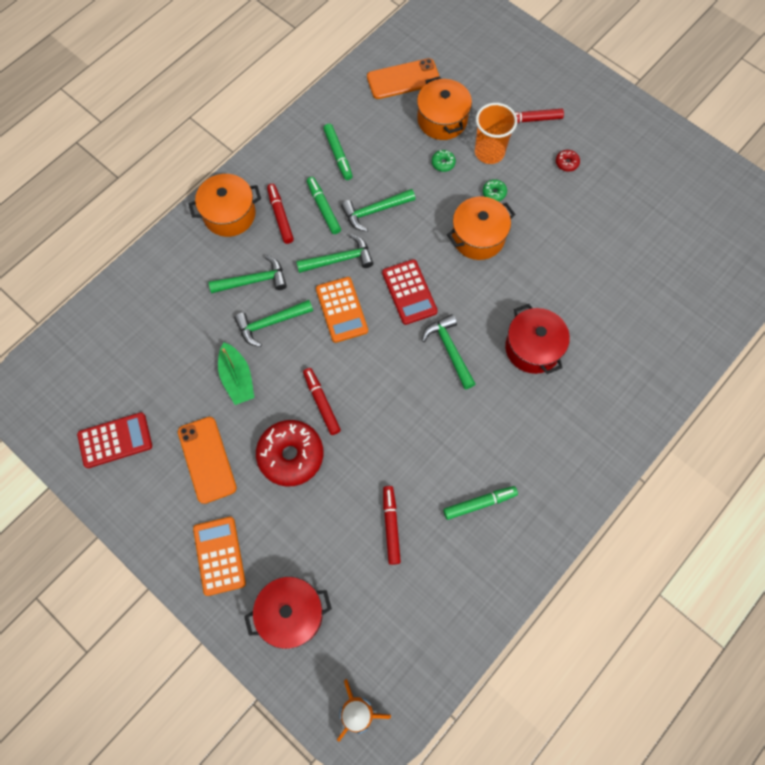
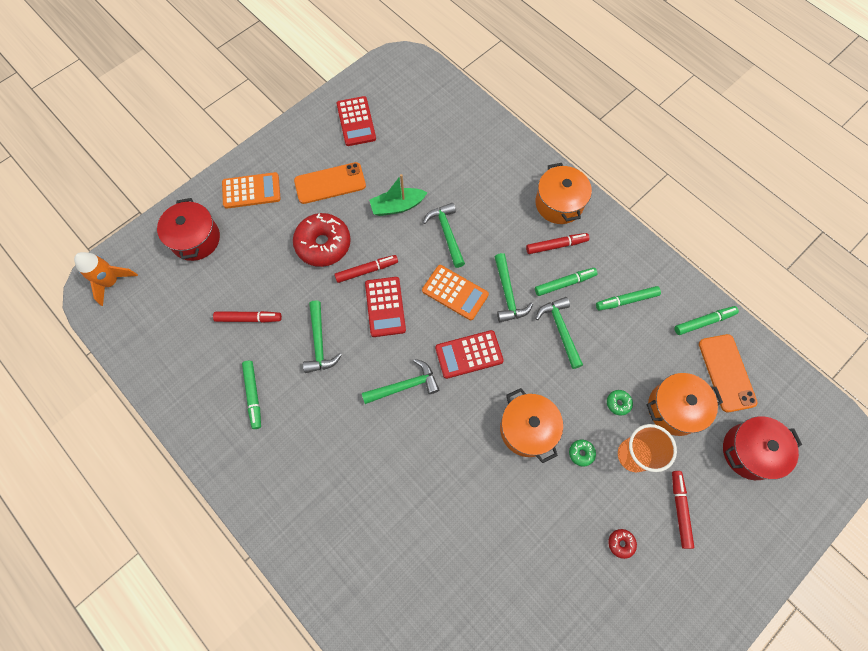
camera: 95 degrees right, 0 degrees up
(253, 280) = (490, 221): green hammer -> green hammer (319, 343)
(341, 310) = (455, 292): orange calculator -> orange calculator turned 135 degrees counterclockwise
(355, 93) = (703, 322): none -> green marker
(364, 378) = (385, 307): none -> red calculator
(532, 348) = (398, 468): red pot -> red pot (749, 451)

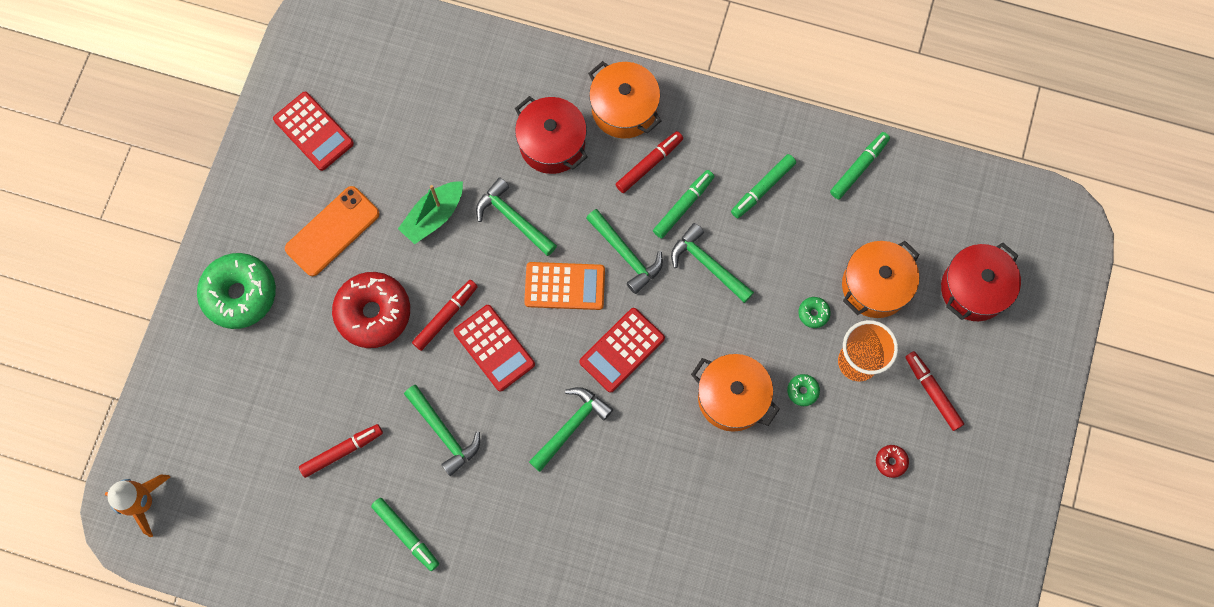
camera: 30 degrees left, 5 degrees up
(195, 239) = (211, 392): red pot -> red pot (552, 143)
(251, 191) = (240, 294): orange calculator -> green donut
(726, 373) = (910, 214): orange phone -> none

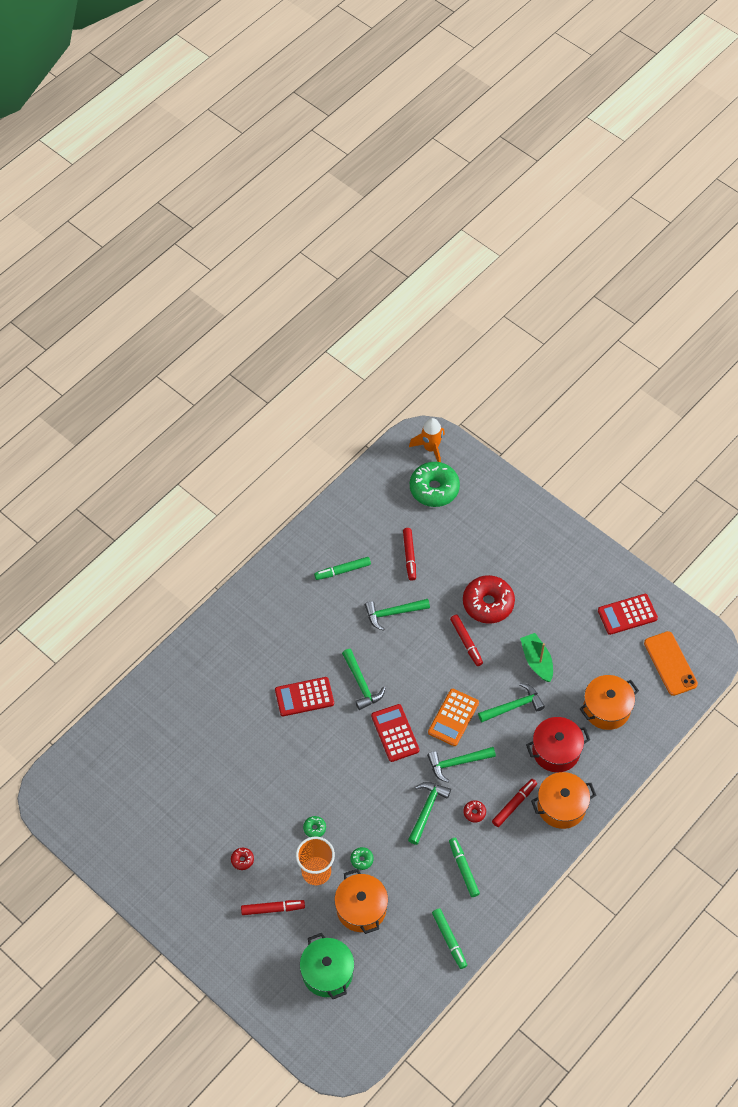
camera: 115 degrees right, 15 degrees down
(240, 294) = (535, 537): green donut -> green donut (434, 489)
(332, 231) = (553, 601): orange phone -> orange phone (670, 663)
(494, 348) = (432, 661): red calculator -> red calculator (304, 697)
(649, 164) = (514, 804): red marker -> red marker turned 120 degrees counterclockwise
(683, 206) = (474, 812): green marker -> red donut
(707, 264) = (427, 809): green hammer -> green hammer turned 45 degrees counterclockwise
(732, 397) = (332, 784): orange pot -> orange pot (606, 709)
(974, 289) = (327, 972): red pot -> green pot

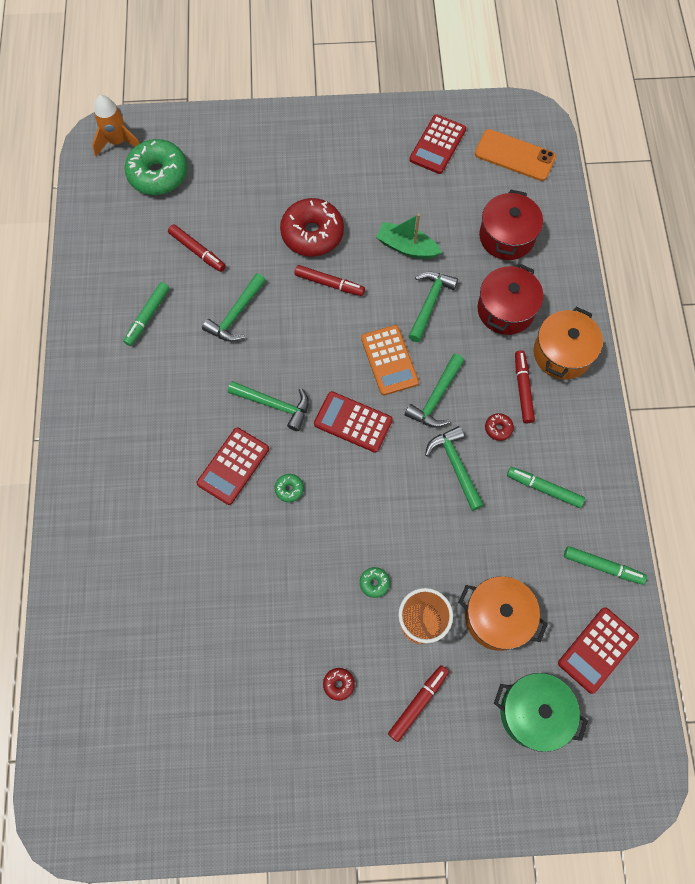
camera: 45 degrees left, 10 degrees up
(362, 860) = (448, 570): green donut -> green donut (289, 489)
(397, 977) = (597, 650): none -> red calculator
(606, 709) = (506, 237): orange pot -> red pot

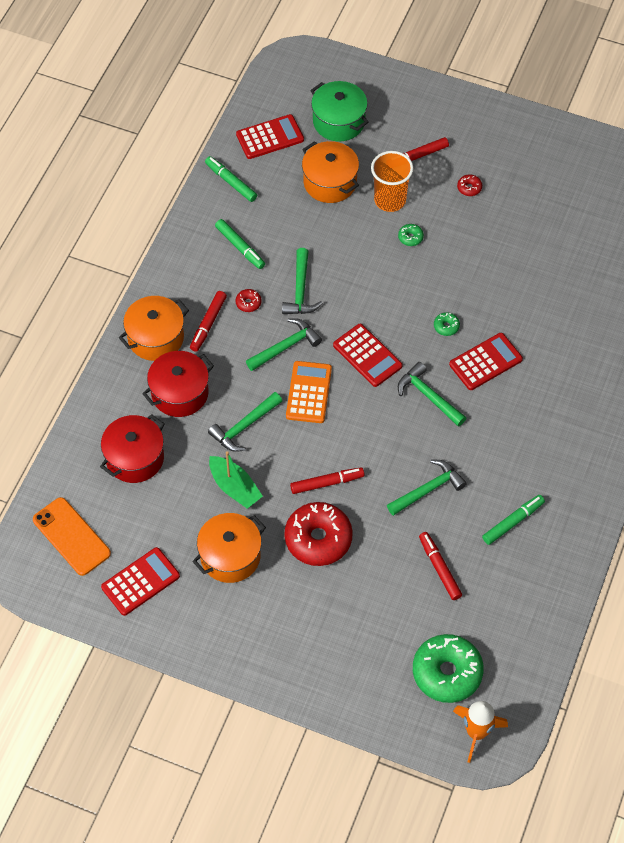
camera: 155 degrees left, 10 degrees down
(329, 283) = (327, 483): red marker -> red marker turned 120 degrees clockwise
(377, 191) = (230, 556): none -> orange pot

